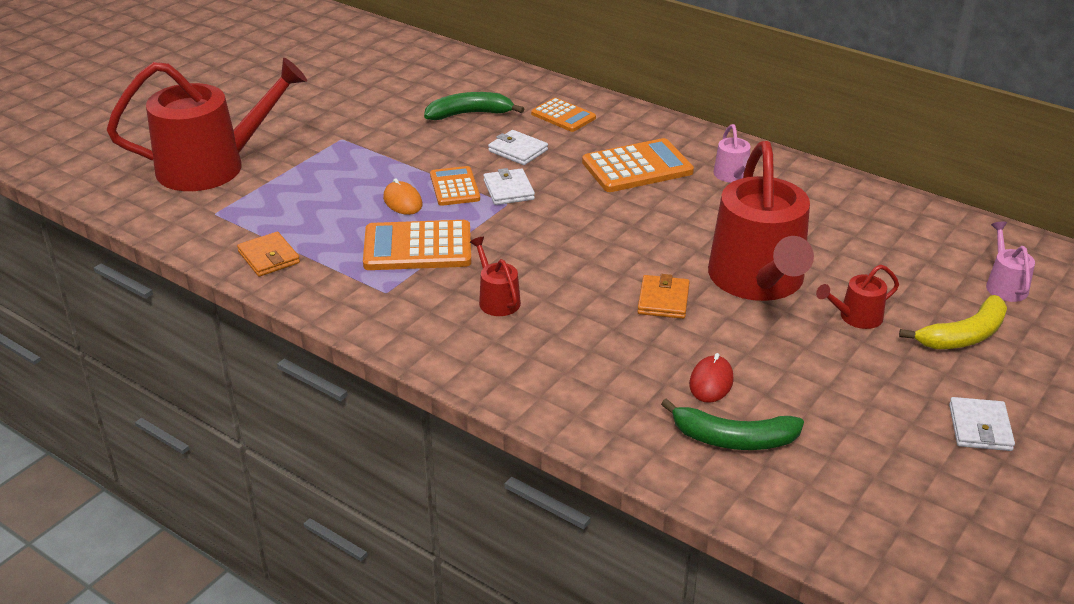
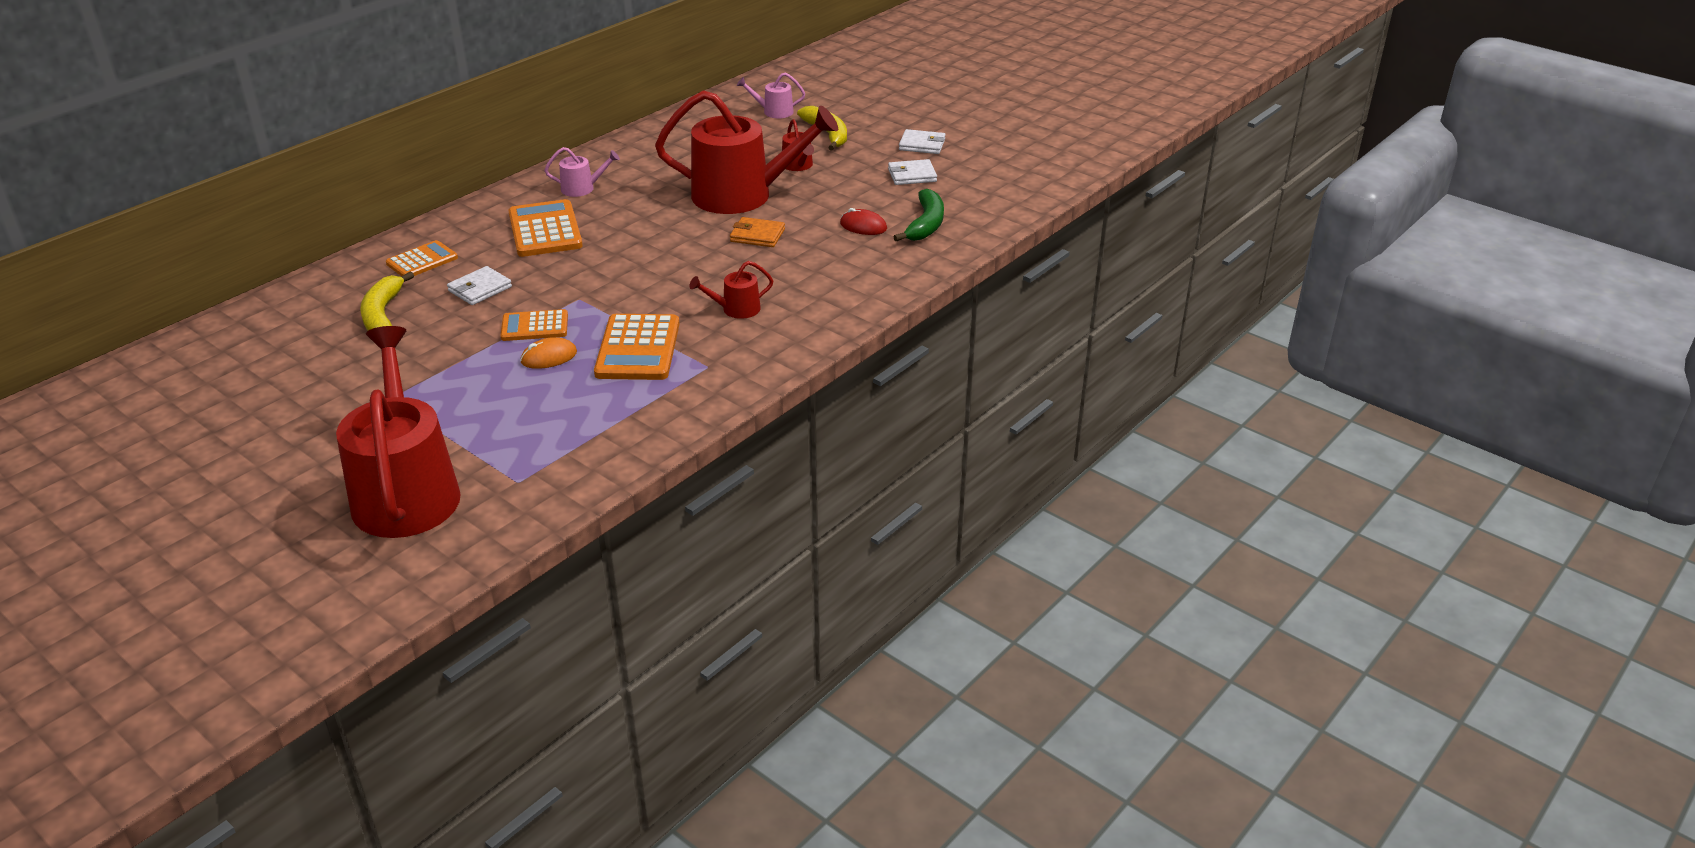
camera: 85 degrees left, 0 degrees up
(269, 257) = (624, 438): orange wallet -> none
(470, 114) = (383, 314): green banana -> yellow banana
(508, 190) = (554, 297): white wallet -> white wallet (912, 175)

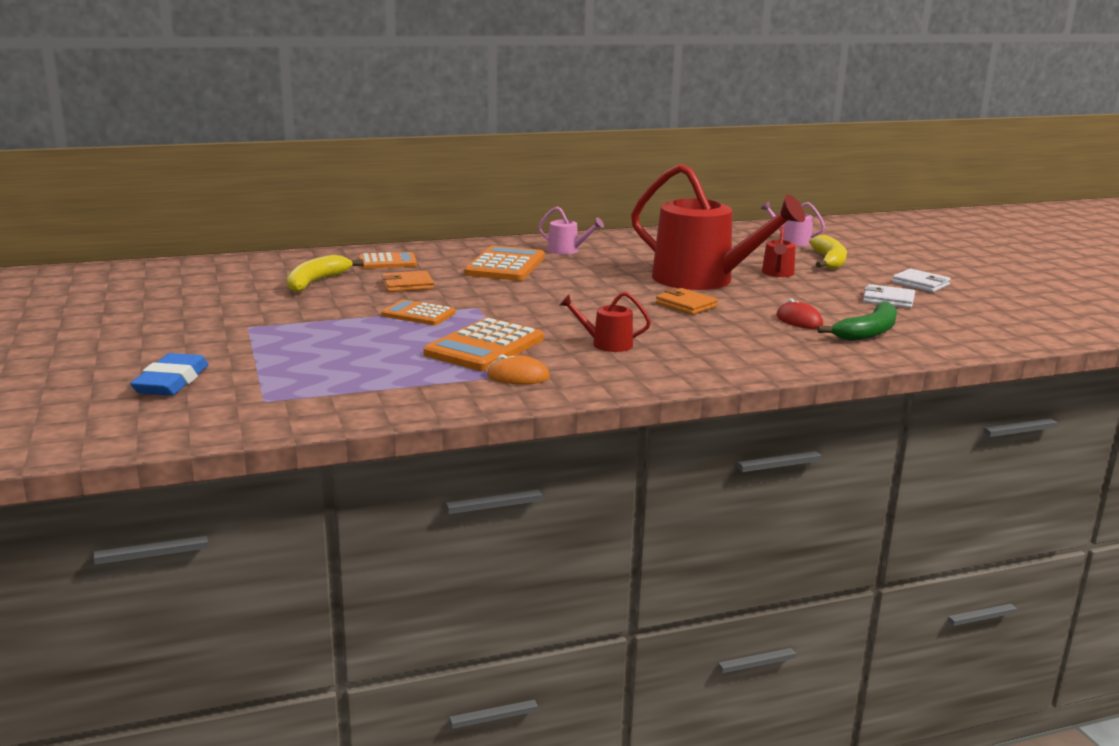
camera: 30 degrees right, 15 degrees down
(406, 492) = (171, 382): red watering can -> blue eraser
(480, 289) = (407, 285): white wallet -> orange wallet
(549, 357) = (403, 334): orange mouse -> orange mouse (518, 376)

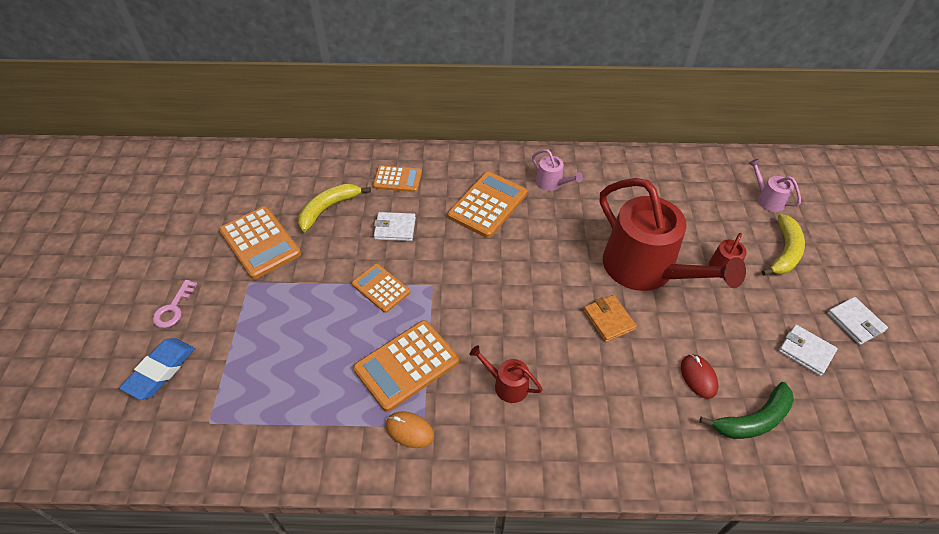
camera: 20 degrees right, 30 degrees up
(158, 349) = (173, 308): none -> pink key
(243, 306) = (260, 243): none -> orange calculator
(407, 285) = (395, 228): orange wallet -> white wallet

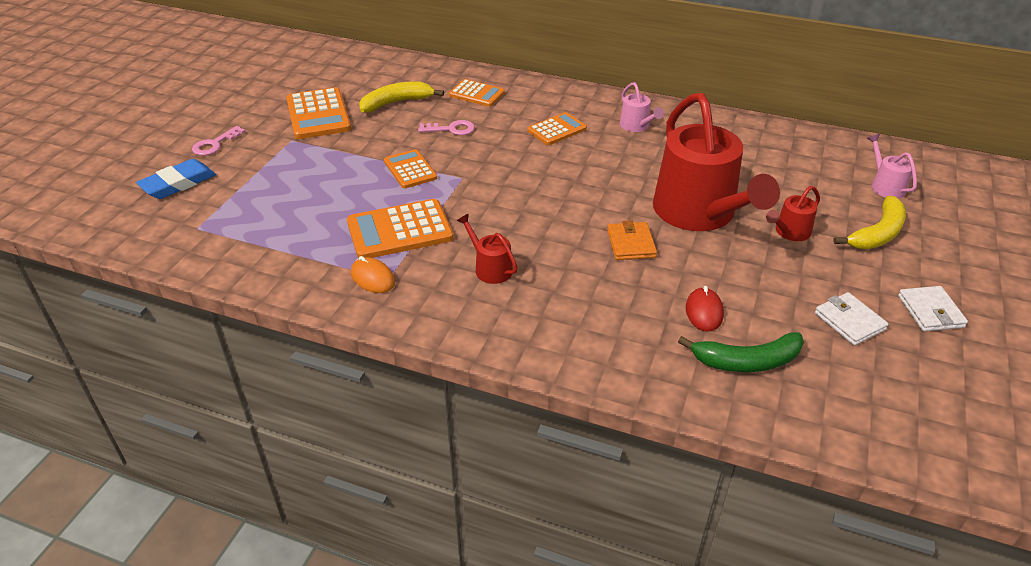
camera: 20 degrees right, 10 degrees down
(395, 228) = (451, 129): white wallet -> pink key
(488, 205) = (557, 130): orange calculator -> orange calculator, size x0.62

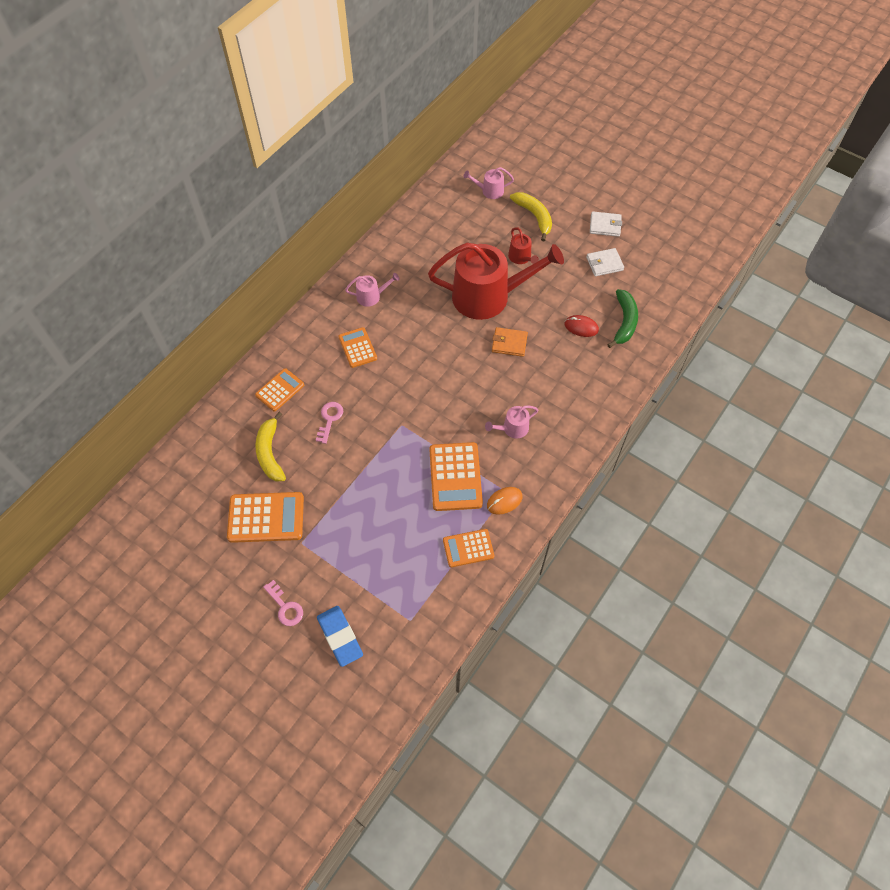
camera: 75 degrees left, 20 degrees up
(410, 170) = (379, 458): orange calculator -> orange calculator (468, 548)
(490, 268) = (512, 428): red watering can -> pink watering can

